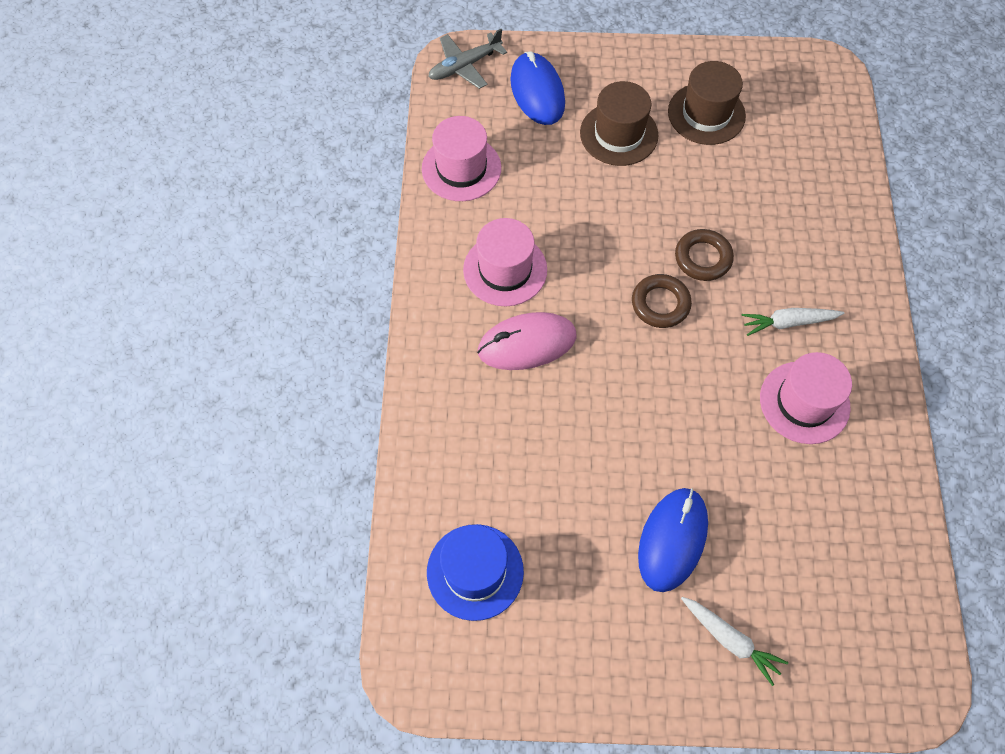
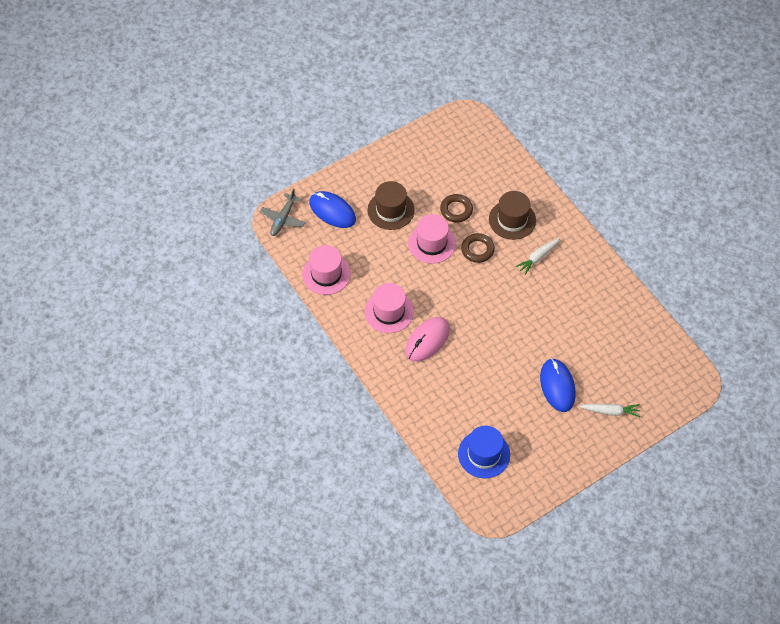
camera: 35 degrees left, 5 degrees down
(660, 304) = (474, 284): brown ring -> brown ring (456, 210)
(706, 114) = (425, 174): brown hat -> brown hat (512, 220)
(804, 402) = (570, 290): pink hat -> pink hat (431, 243)

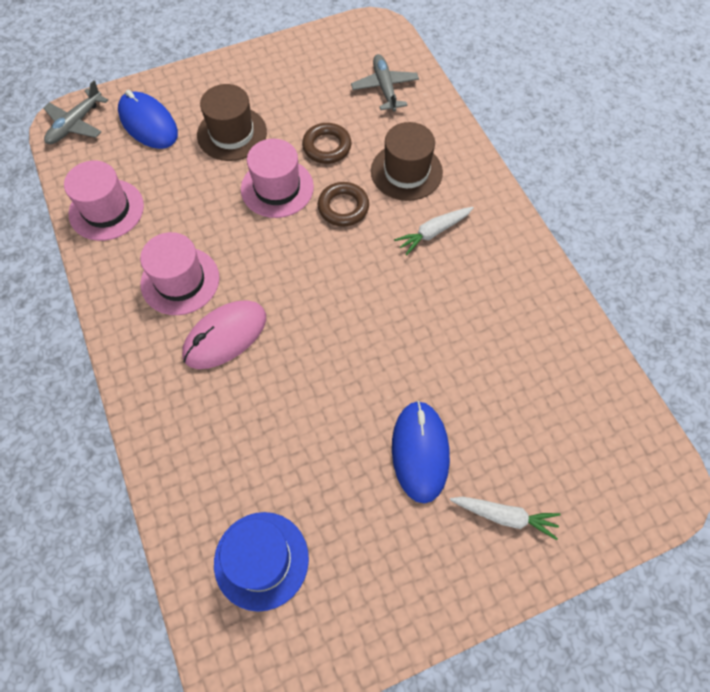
camera: 10 degrees right, 5 degrees up
(484, 162) = (385, 88): none -> grey plane

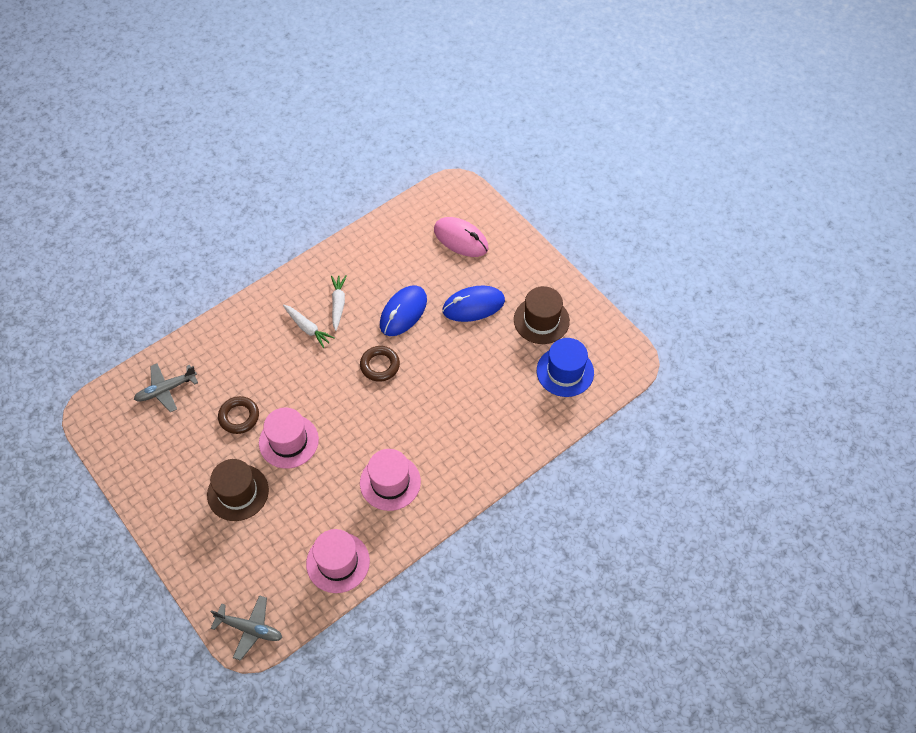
camera: 105 degrees left, 5 degrees down
(148, 124) = (238, 565): blue mouse -> blue mouse (403, 312)
(225, 336) = (427, 437): pink mouse -> pink mouse (461, 239)
(343, 207) = (297, 390): brown ring -> brown ring (380, 365)
(406, 172) = (254, 356): brown hat -> brown hat (541, 320)
(504, 516) = (498, 258): white carrot -> white carrot (338, 304)

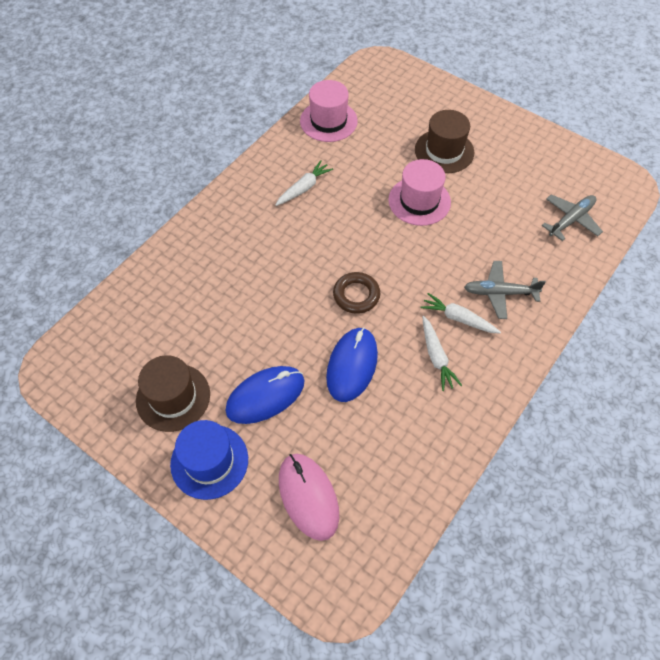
camera: 165 degrees right, 0 degrees up
(239, 417) = (481, 211): brown ring -> none
(249, 628) = (381, 68): grey plane -> grey plane (500, 293)
(390, 482) = (304, 188): pink hat -> white carrot
(461, 239) = (308, 497): pink mouse -> pink mouse turned 45 degrees clockwise
(565, 371) = (136, 337): blue hat -> blue hat (209, 461)

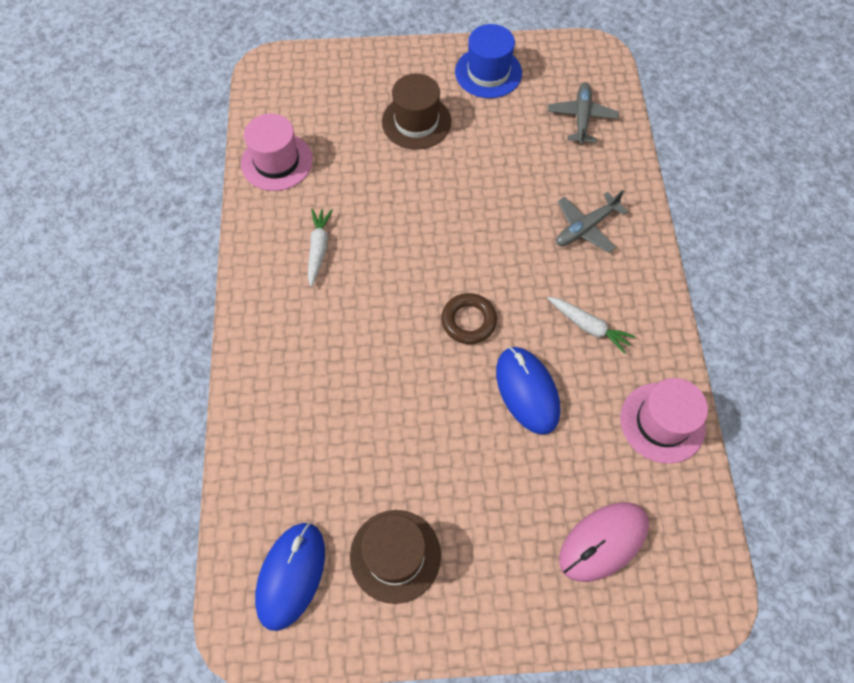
camera: 40 degrees left, 5 degrees up
(209, 461) = (489, 586): blue hat -> blue hat (488, 72)
(265, 396) = (479, 482): blue mouse -> blue mouse (291, 575)
(308, 497) = (603, 542): pink mouse -> pink mouse turned 60 degrees counterclockwise
(419, 201) = (439, 187): pink hat -> pink hat (662, 422)
(458, 318) = (574, 277): white carrot -> none

